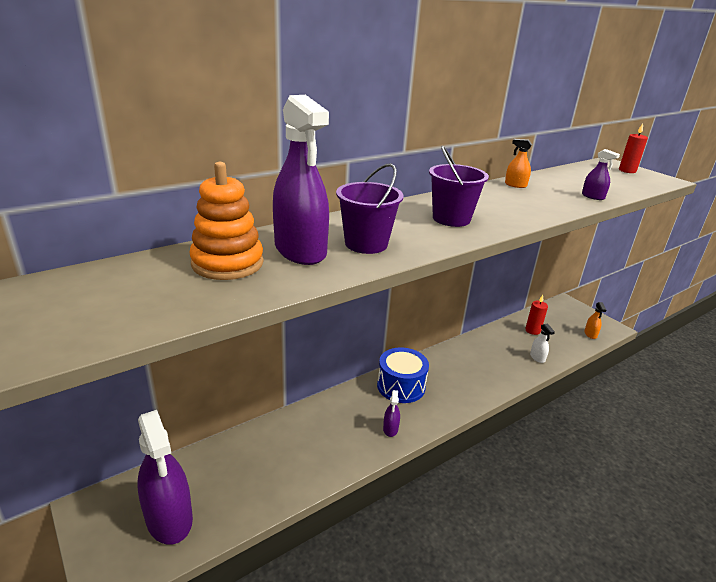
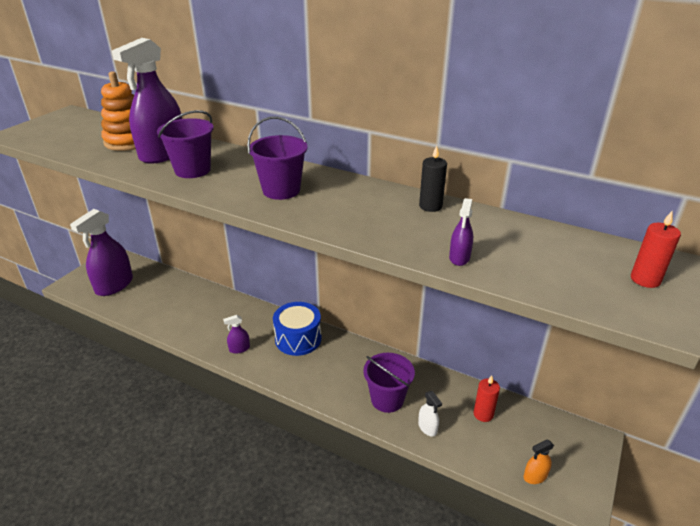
camera: 65 degrees right, 5 degrees up
(501, 364) = (387, 399): none -> purple bucket
(515, 185) = (430, 206): orange spray bottle -> black candle
(537, 357) = (427, 428): white spray bottle -> white spray bottle turned 75 degrees counterclockwise

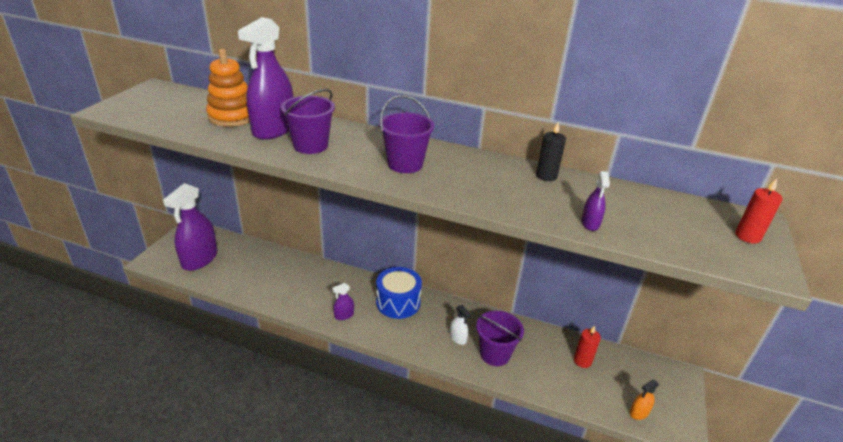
camera: 10 degrees left, 0 degrees up
(427, 428) = (537, 377): white spray bottle -> white spray bottle (458, 338)

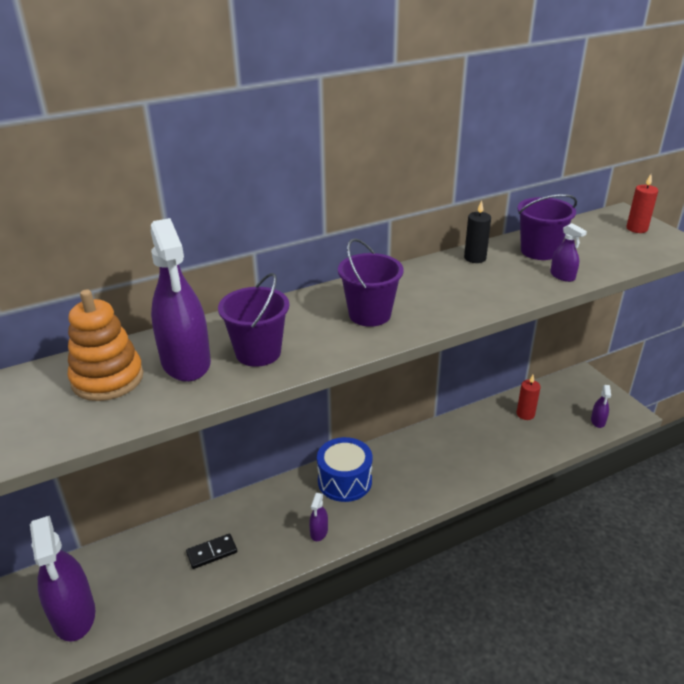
camera: 45 degrees left, 0 degrees up
(284, 281) = (212, 553): none -> black domino
(458, 338) = (431, 469): white spray bottle -> none
(495, 354) = (471, 458): purple bucket -> purple bucket (539, 251)
(639, 413) = (598, 421): orange spray bottle -> purple spray bottle

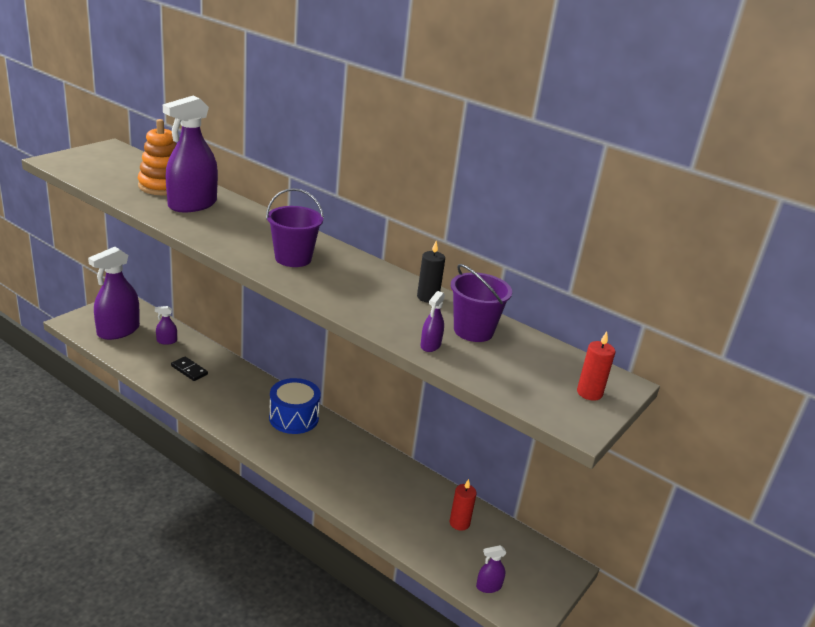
camera: 60 degrees right, 5 degrees down
(258, 352) = (216, 225): purple bucket -> none
(319, 532) = (230, 416): purple spray bottle -> purple spray bottle (166, 341)

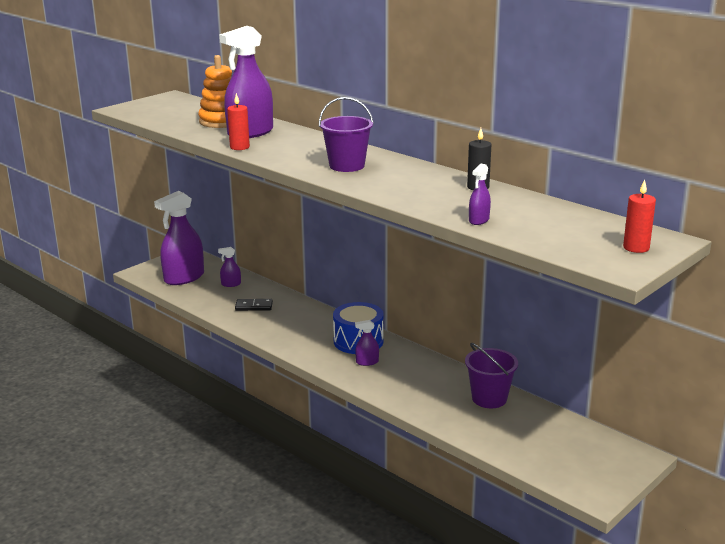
camera: 10 degrees right, 5 degrees down
(189, 370) = (254, 306): black domino -> black domino turned 45 degrees counterclockwise
(459, 523) = (528, 422): red candle -> red candle (239, 147)
(473, 331) = (522, 209): purple bucket -> purple bucket (489, 398)
(488, 586) = (558, 471): purple spray bottle -> purple spray bottle (367, 362)

